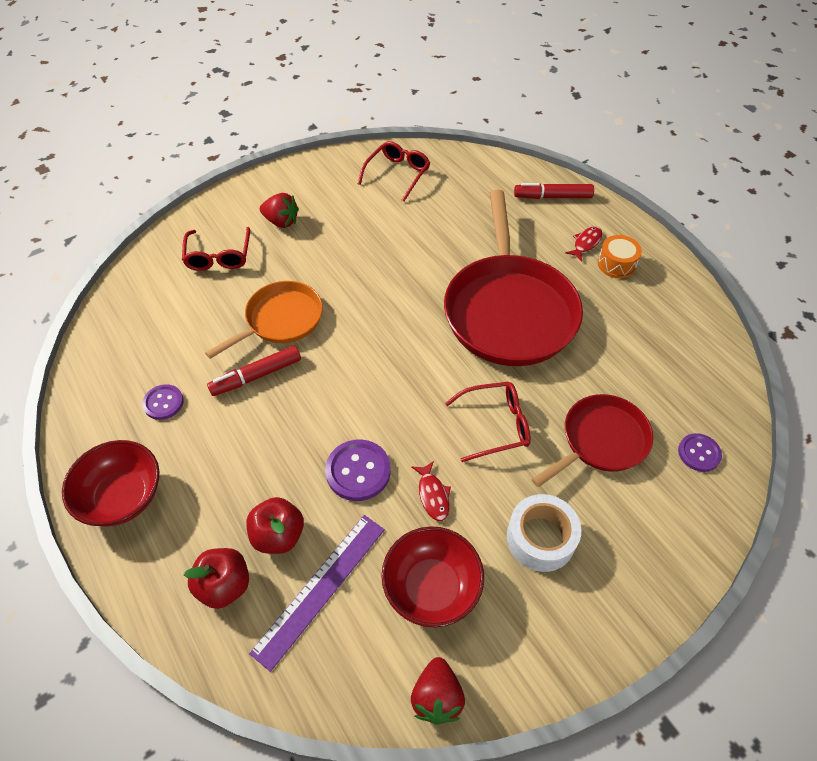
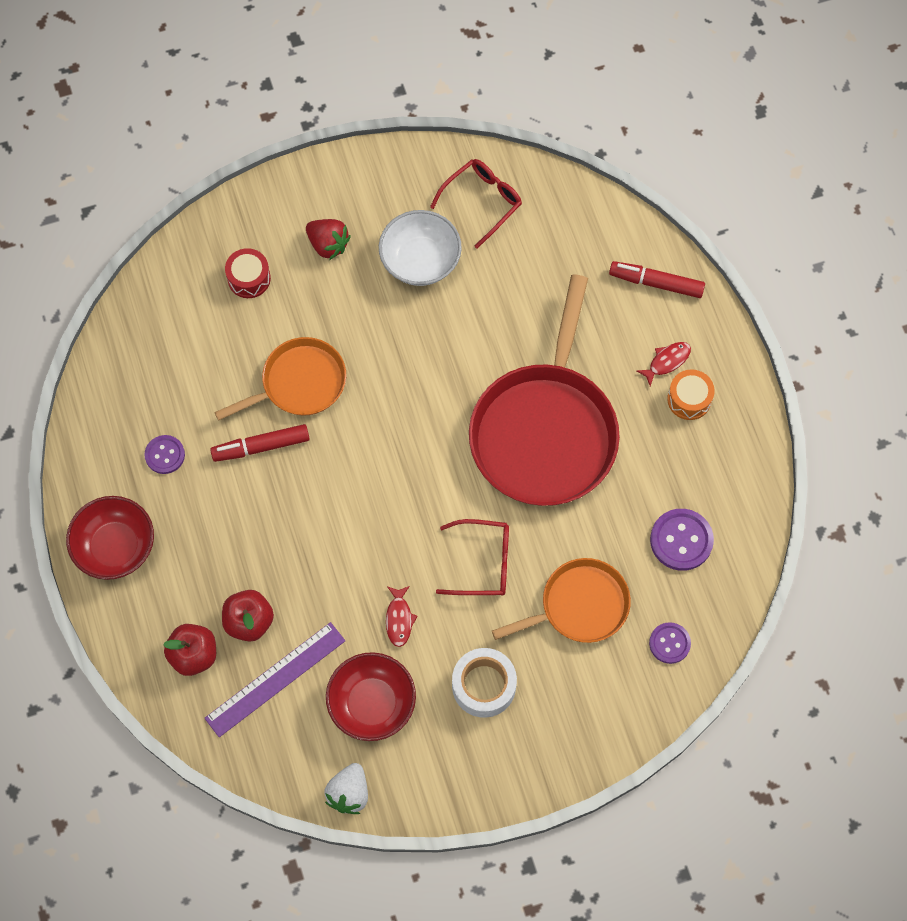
camera: 15 degrees right, 15 degrees up
(219, 256) = (249, 278): red glasses -> red drum
(358, 471) = (336, 577): purple button -> purple button (681, 540)
(361, 218) = (420, 260): none -> white bowl
(437, 697) = (349, 793): red strawberry -> white strawberry
(600, 441) = (579, 606): red pan -> orange pan

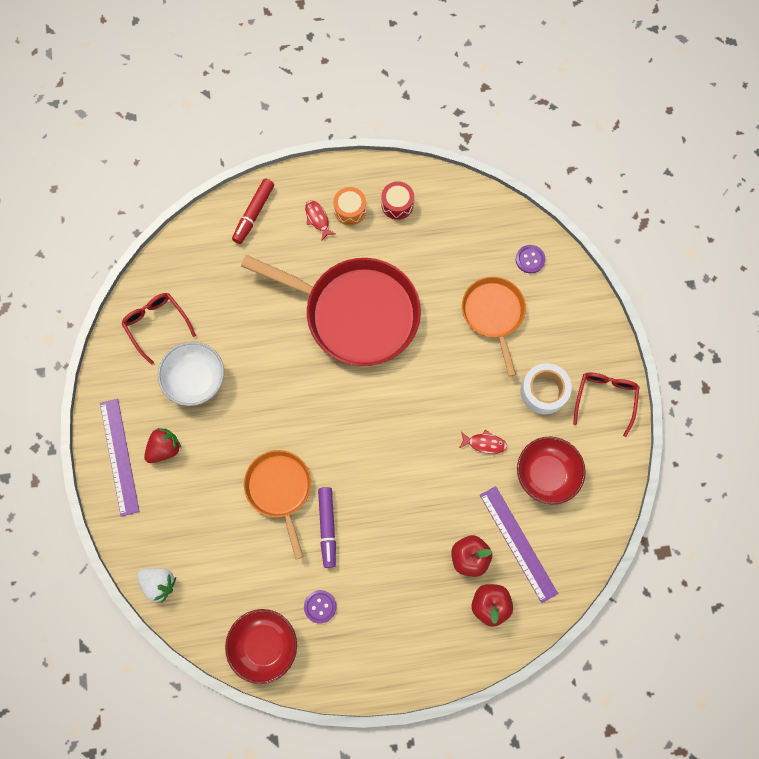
camera: 80 degrees left, 5 degrees up
(115, 547) = (391, 657): red bowl -> red bowl (264, 645)
(249, 278) = (180, 516): red drum -> red drum (397, 204)
(261, 446) = (327, 527): red marker -> purple marker
(310, 197) = (119, 456): none -> purple ruler
(349, 793) = (611, 501): white strawberry -> white strawberry (159, 583)
(482, 562) = (450, 376): red glasses -> red glasses (605, 399)
(681, 540) = (456, 237): purple button -> none

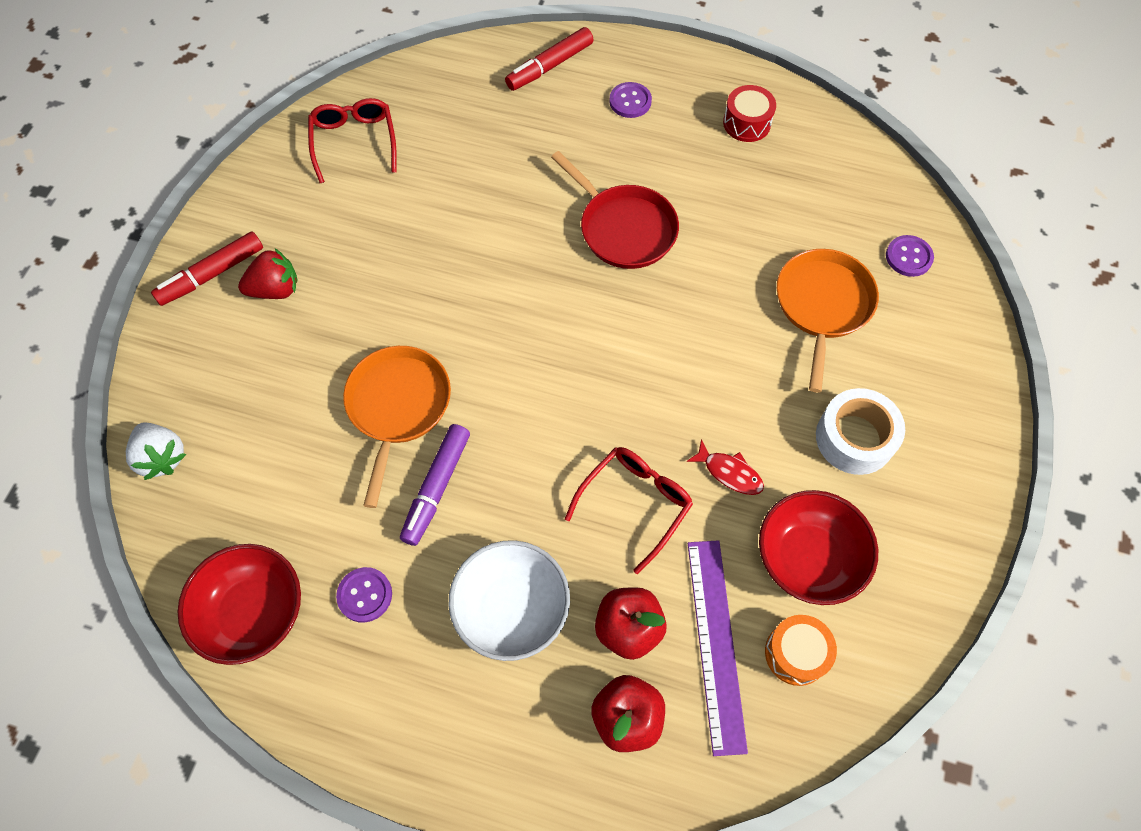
camera: 25 degrees right, 10 degrees down
(119, 456) = (212, 274): purple ruler -> red marker
(195, 379) = (365, 224): white bowl -> white bowl (511, 609)
(317, 219) = (630, 101): red fish -> purple button
(350, 210) = (679, 107): orange drum -> orange drum (796, 653)
(355, 313) = (623, 228): red pan -> red pan, size x0.57
(605, 399) = (949, 489): red glasses -> red glasses (634, 504)

